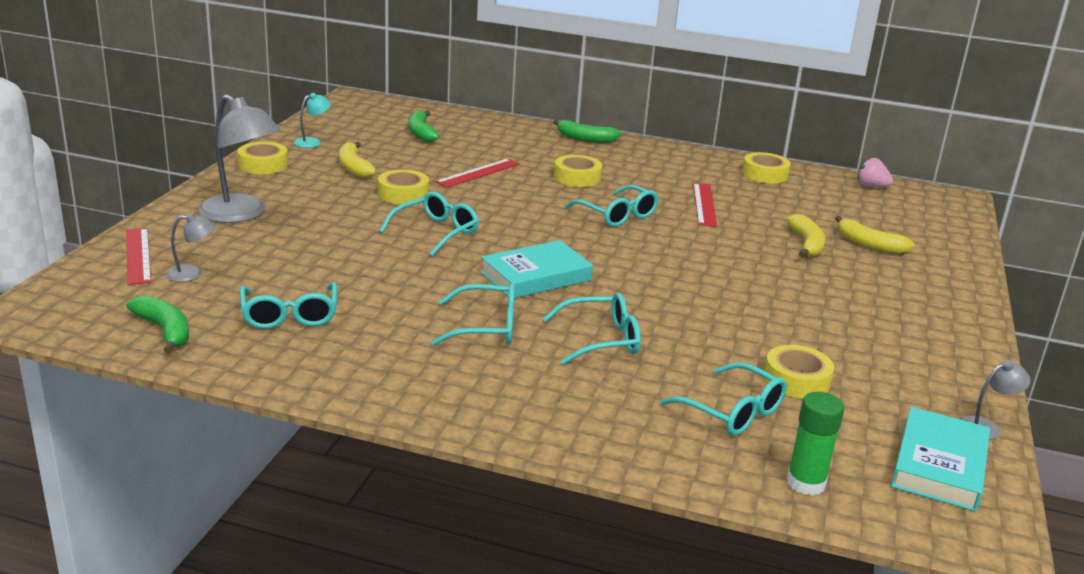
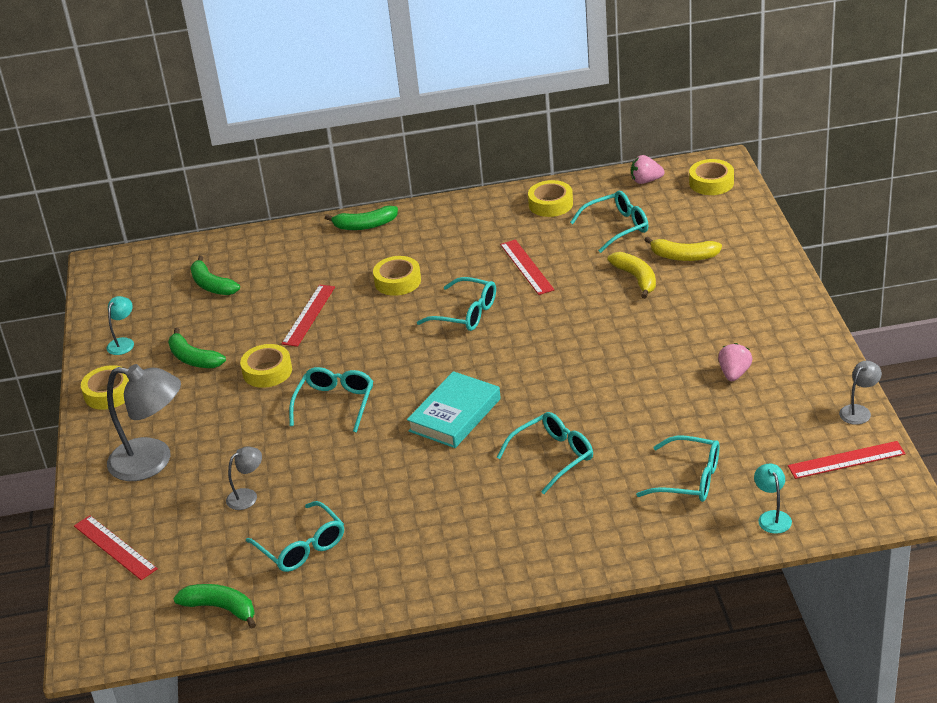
camera: 20 degrees left, 10 degrees up
(192, 274) = (181, 544): grey lamp -> grey lamp (247, 496)
(353, 167) = (193, 359): yellow banana -> green banana
(486, 327) = (460, 485): turquoise glasses -> turquoise glasses (617, 227)
(796, 380) = (713, 428): yellow tape -> yellow tape (711, 183)
(805, 483) = (772, 517): green glue stick -> turquoise lamp
(855, 345) = (734, 374): none -> pink strawberry
(939, 465) = (846, 460): turquoise book -> red ruler

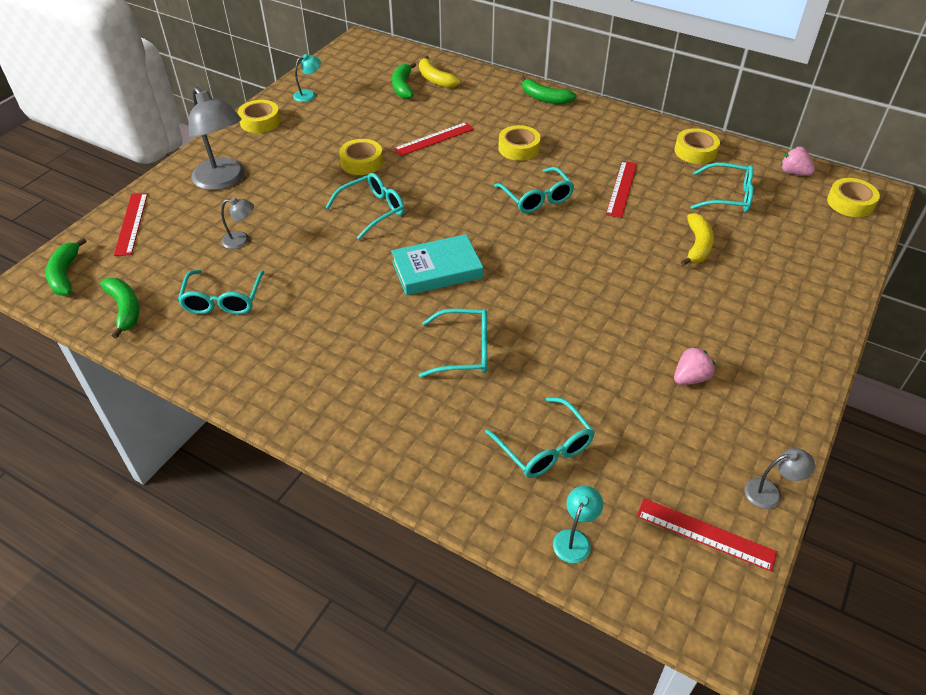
camera: 35 degrees right, 10 degrees up
(193, 359) = (332, 128): green banana -> green banana (65, 274)
(683, 256) = (758, 250): yellow banana -> yellow banana (435, 79)

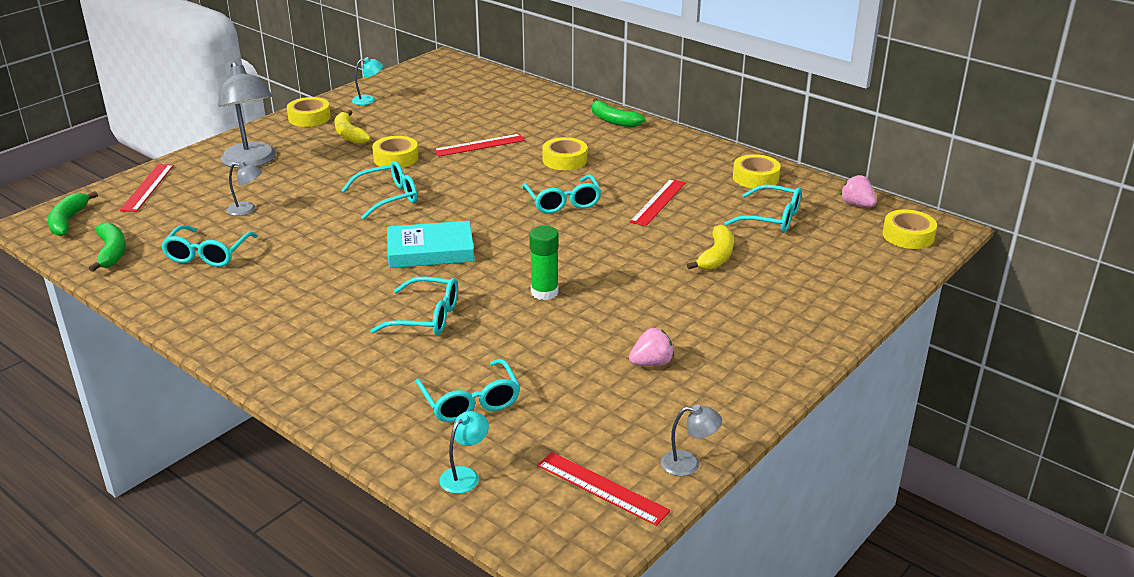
camera: 10 degrees right, 15 degrees down
(403, 87) = (468, 100): green banana -> none
(435, 79) = (505, 96): yellow banana -> yellow banana (349, 135)
(561, 307) = (544, 292): none -> green glue stick

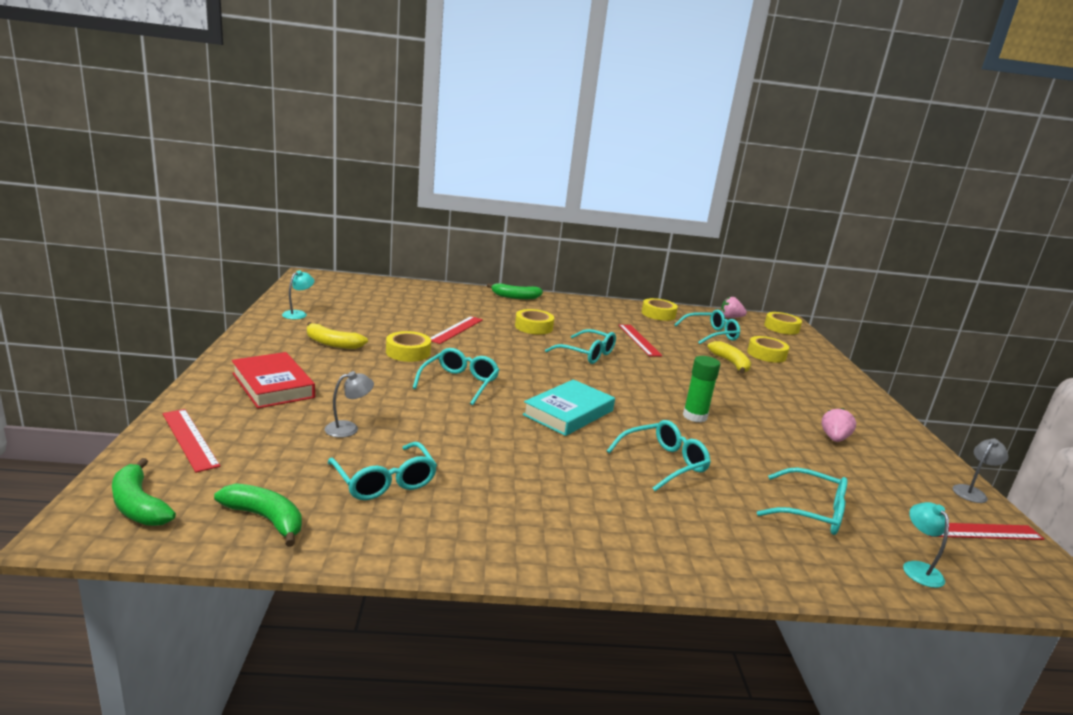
camera: 45 degrees left, 10 degrees down
(251, 161) = (273, 385): grey lamp -> red book
(309, 117) = (265, 337): yellow tape -> yellow tape (766, 354)

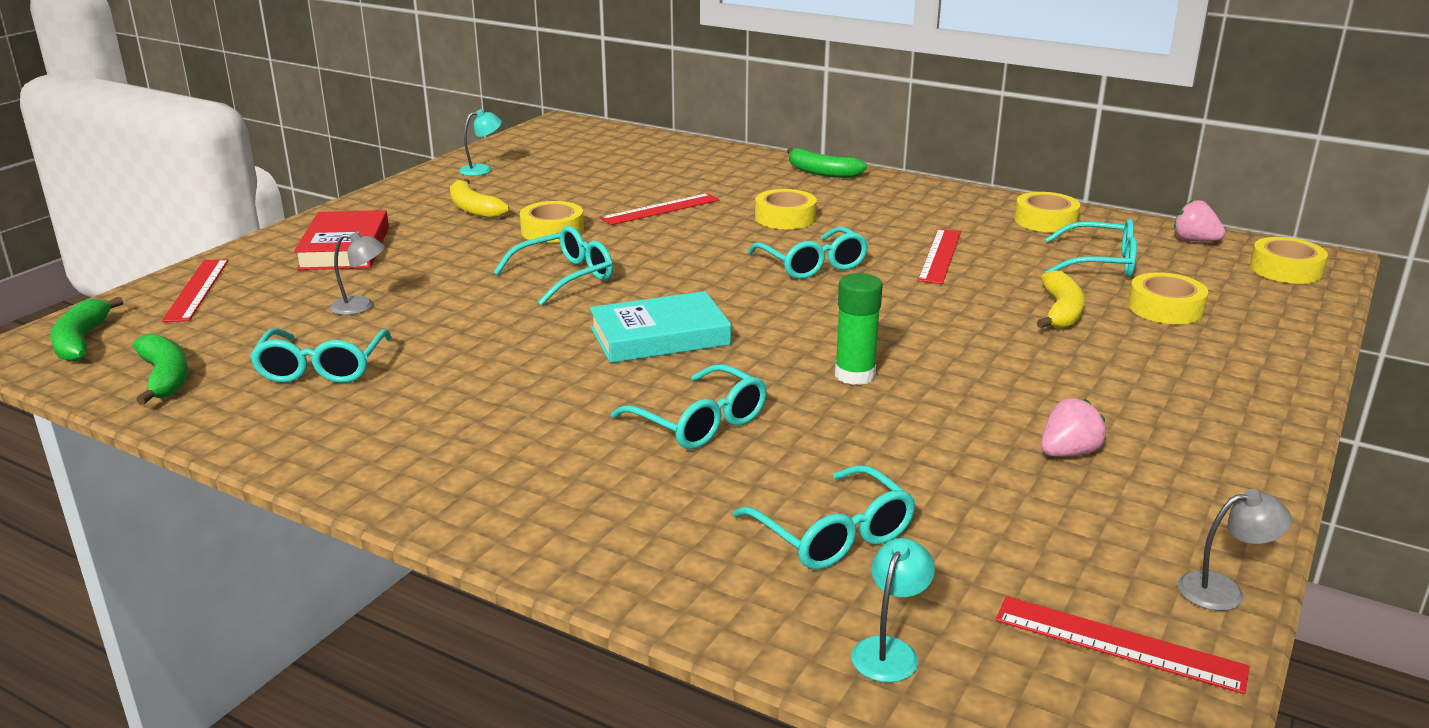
camera: 35 degrees right, 5 degrees up
(663, 463) = (700, 422): turquoise glasses -> turquoise glasses turned 45 degrees clockwise

